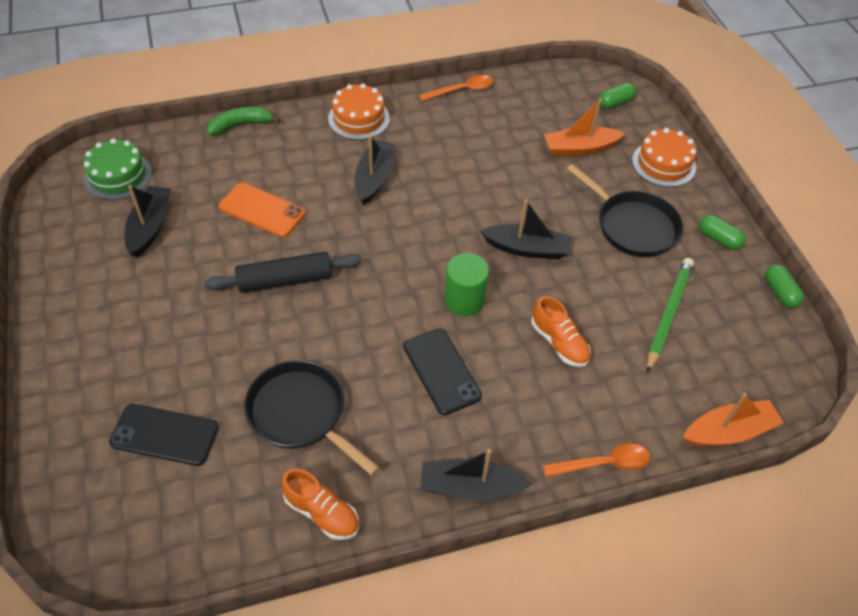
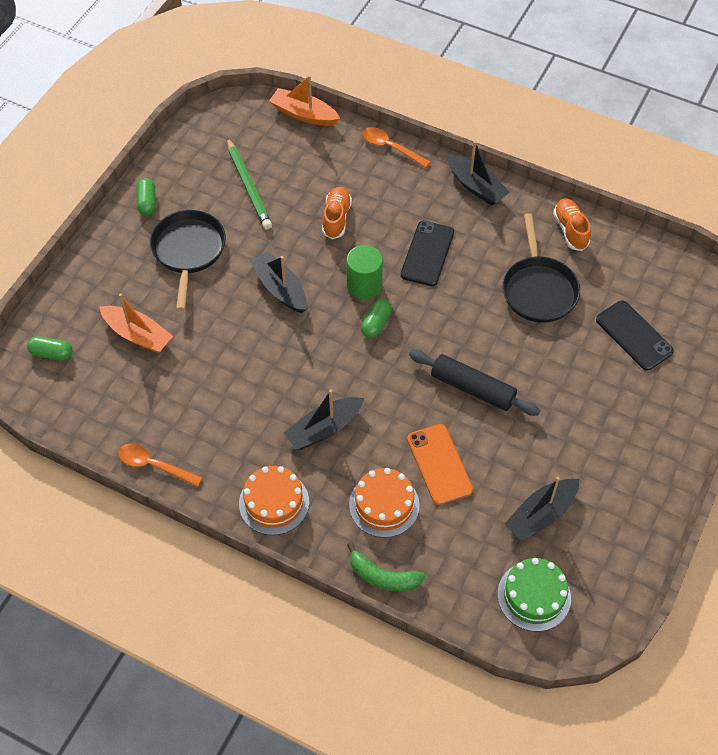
camera: 135 degrees left, 5 degrees up
(663, 164) = (98, 277): orange cake -> orange cake (384, 505)
(668, 314) = (248, 186): green pencil -> green pencil turned 90 degrees counterclockwise
(780, 292) = (164, 149): green capsule -> green capsule (376, 324)

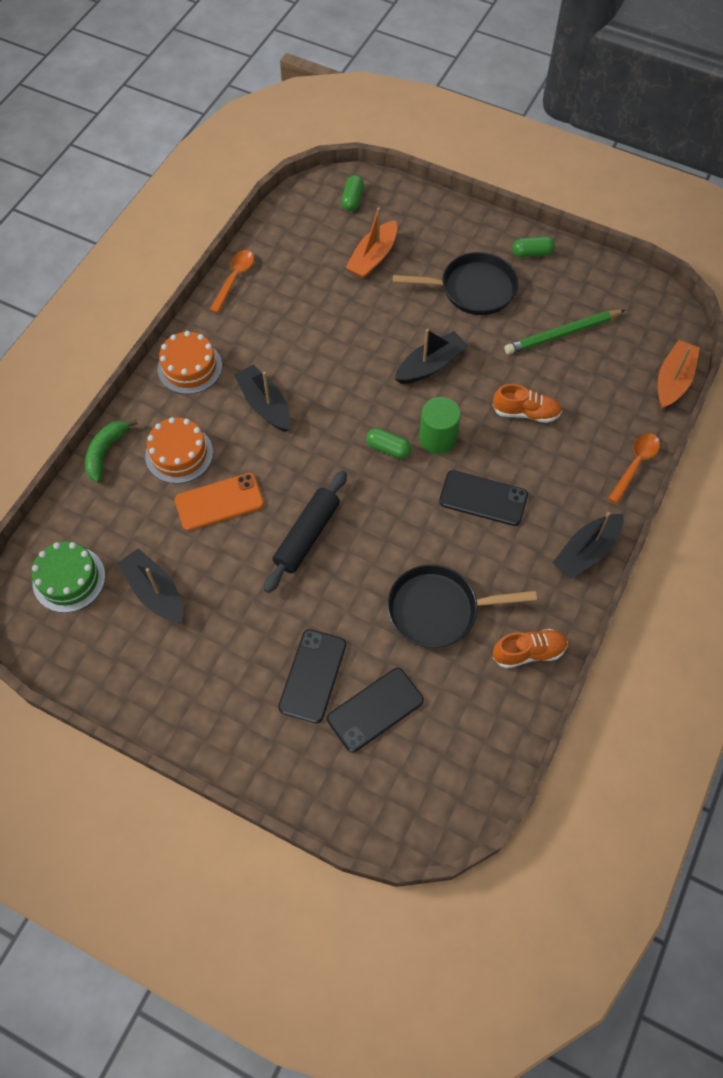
camera: 90 degrees right, 5 degrees up
(609, 381) = (313, 676): none -> black phone

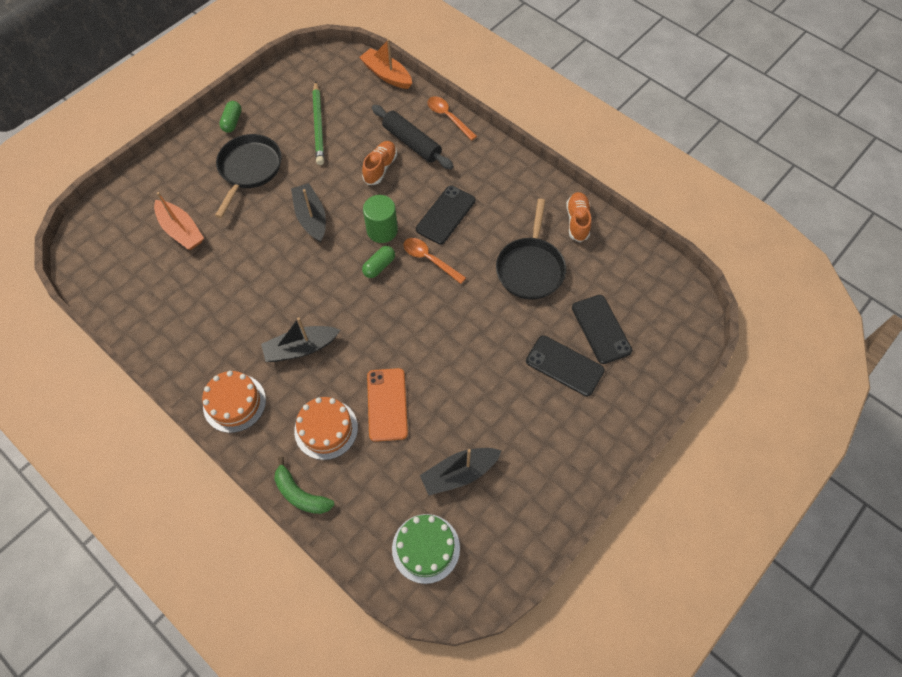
camera: 75 degrees left, 0 degrees up
(234, 278) = (149, 345): orange spoon -> orange spoon (429, 259)
(307, 535) = (440, 343): black rolling pin -> black rolling pin (412, 143)
(352, 199) = (107, 230): green capsule -> none
(586, 551) = (508, 165): black boat -> none

